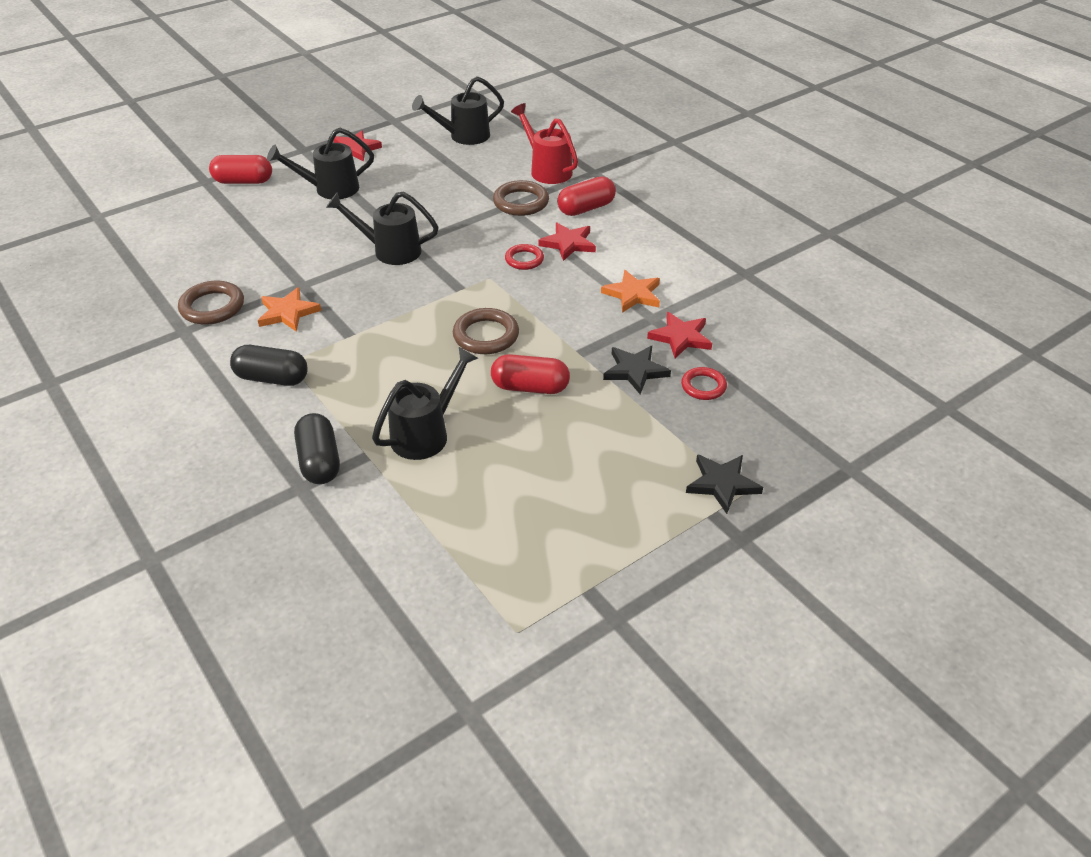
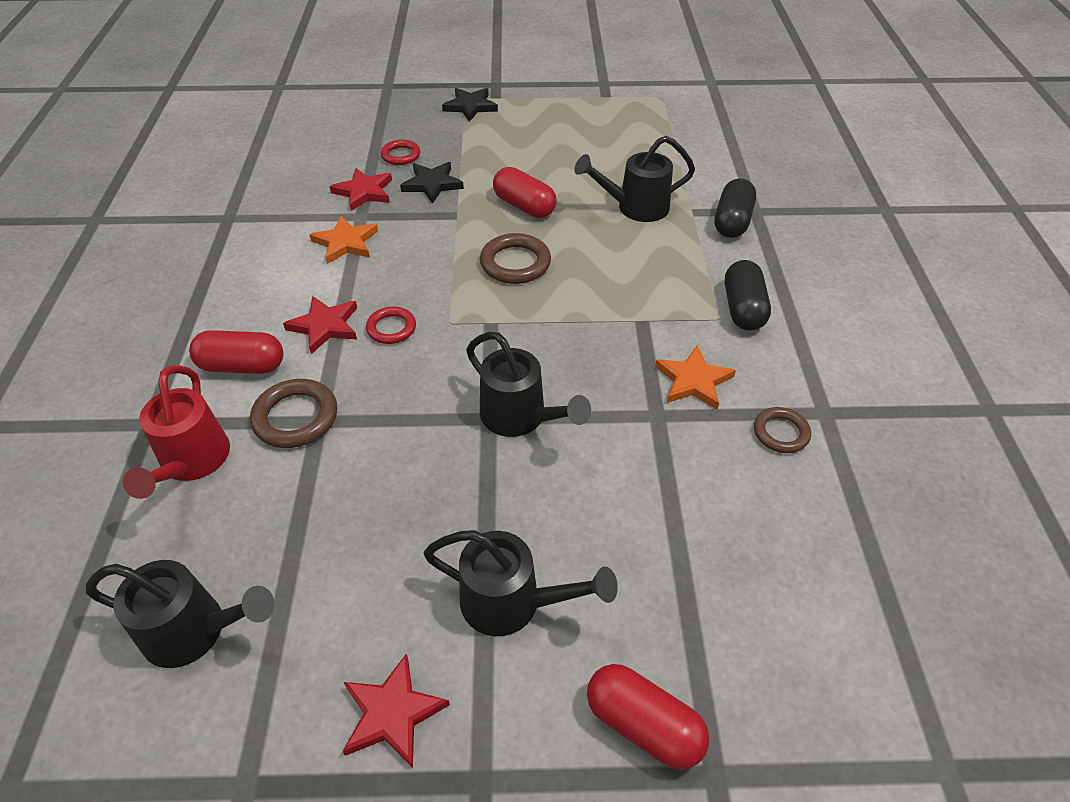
camera: 145 degrees left, 5 degrees up
(212, 307) = (781, 433): brown ring -> brown ring, size x0.65
(272, 378) = (743, 309): black capsule -> black capsule turned 45 degrees clockwise

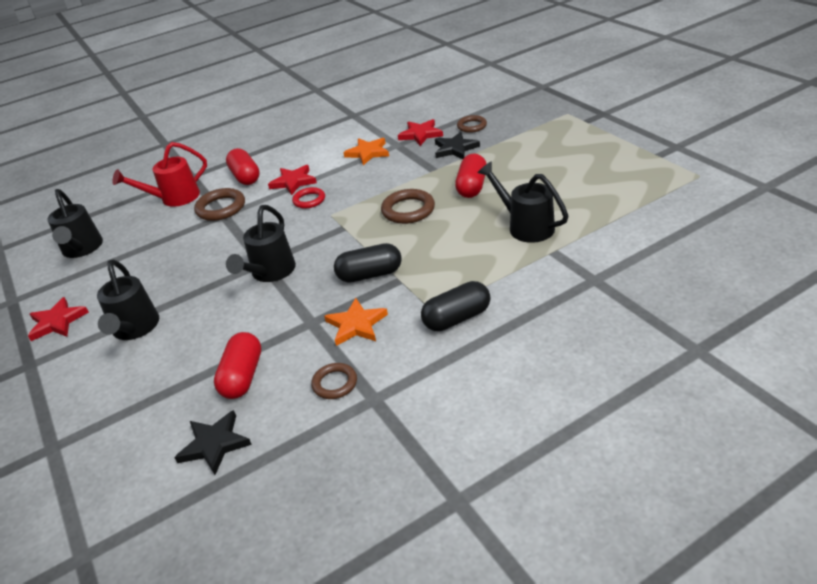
camera: 65 degrees right, 10 degrees down
(400, 155) = (472, 126): red ring -> brown ring
(470, 106) = (560, 119): black star -> black star (214, 444)
(643, 725) = (75, 407): red capsule -> red capsule (243, 377)
(732, 222) = (563, 274): black capsule -> black capsule (370, 275)

